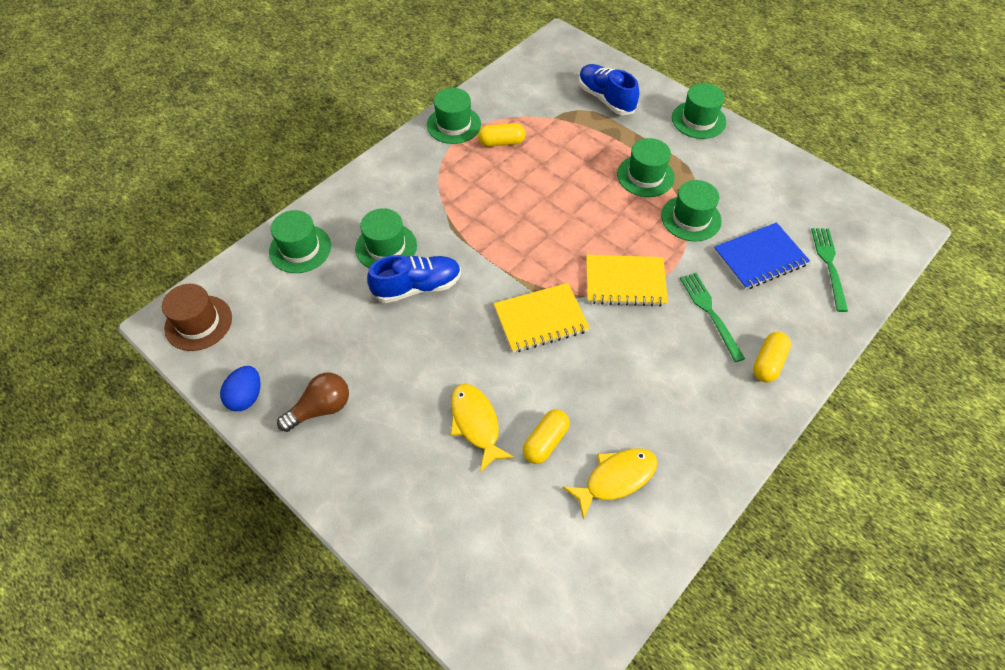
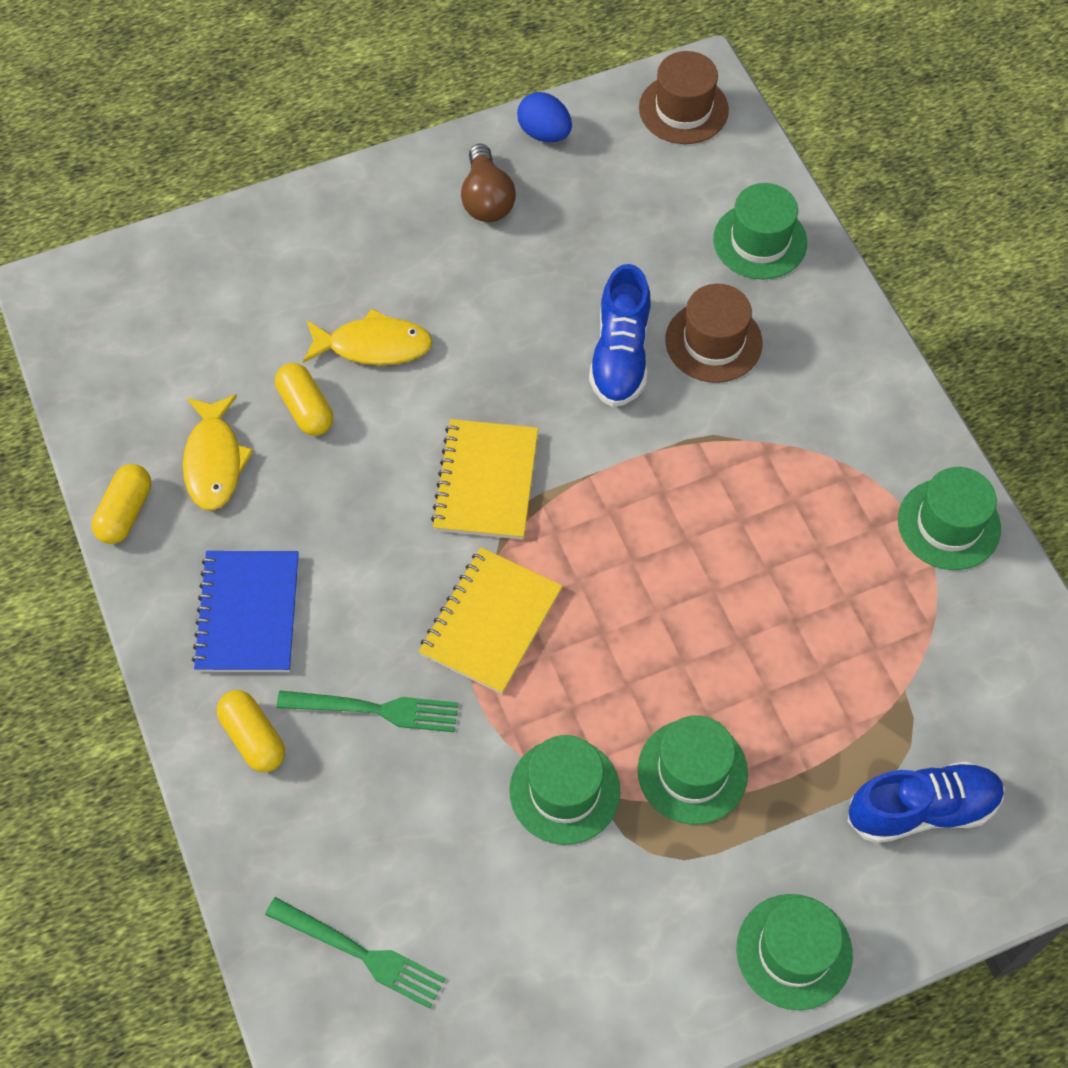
camera: 115 degrees right, 5 degrees up
(386, 247) = (713, 342): green hat -> brown hat
(501, 142) = (873, 580): yellow capsule -> yellow capsule (125, 512)
(759, 258) = (432, 850): blue notebook -> blue notebook (248, 613)

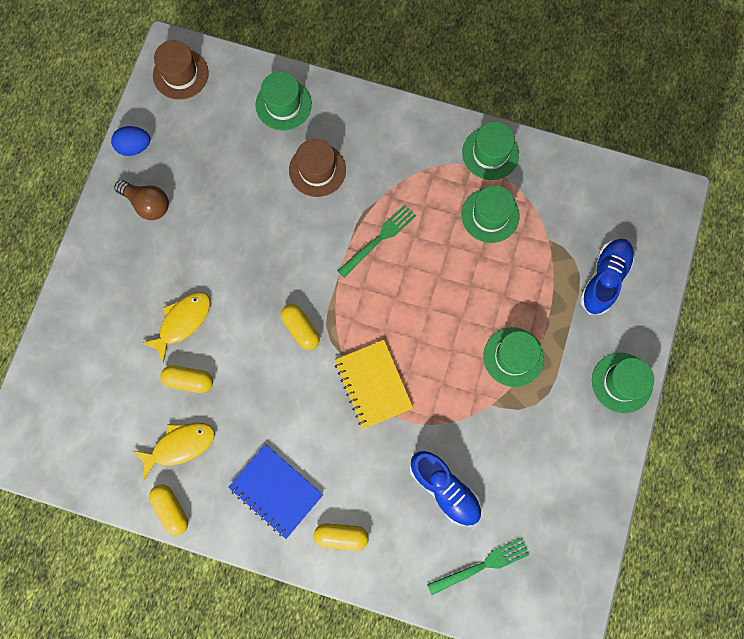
camera: 50 degrees left, 15 degrees up
(214, 461) = (180, 445): yellow fish -> yellow fish turned 60 degrees counterclockwise
(375, 710) = (373, 470): green fork -> green fork (379, 239)
(486, 481) = (301, 329): yellow notebook -> yellow capsule
(564, 791) = (478, 418): green hat -> green hat (490, 215)
(620, 355) = (288, 216): blue shoe -> blue shoe (444, 488)

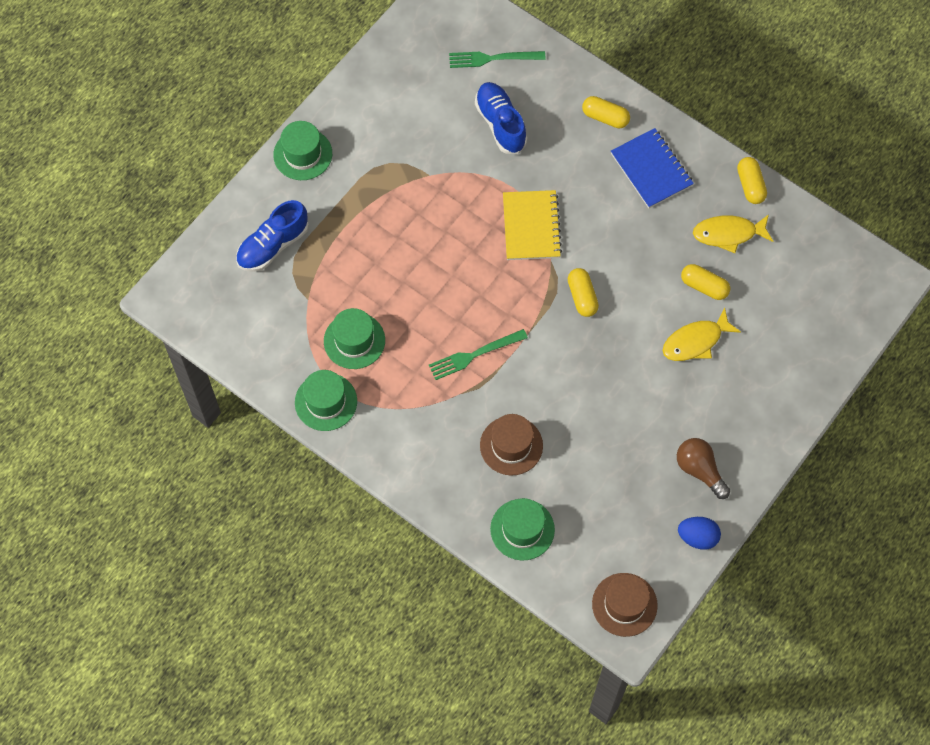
camera: 160 degrees left, 10 degrees down
(513, 357) = (391, 207): green hat -> none

